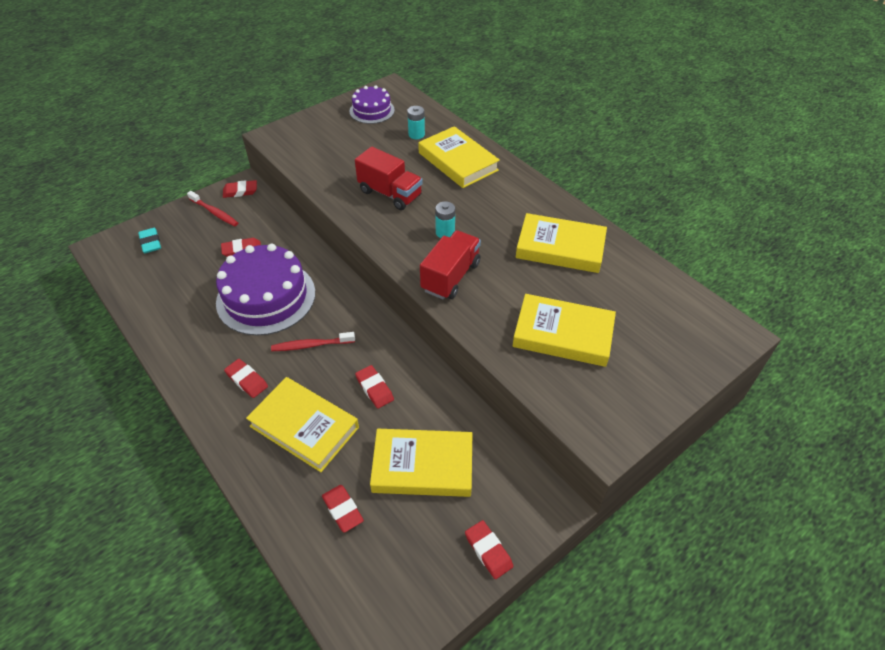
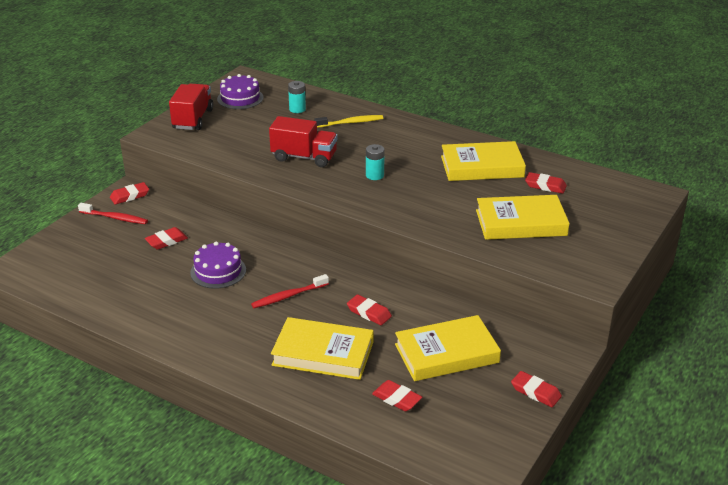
camera: 20 degrees left, 15 degrees down
(150, 243) = (64, 255): turquoise eraser -> none
(247, 380) = (244, 334): red eraser -> red eraser (545, 186)
(266, 297) = (218, 271): purple cake -> purple cake, size x0.55
(450, 277) = (401, 205): red truck -> red truck (193, 119)
(458, 161) = (350, 123): yellow book -> yellow toothbrush

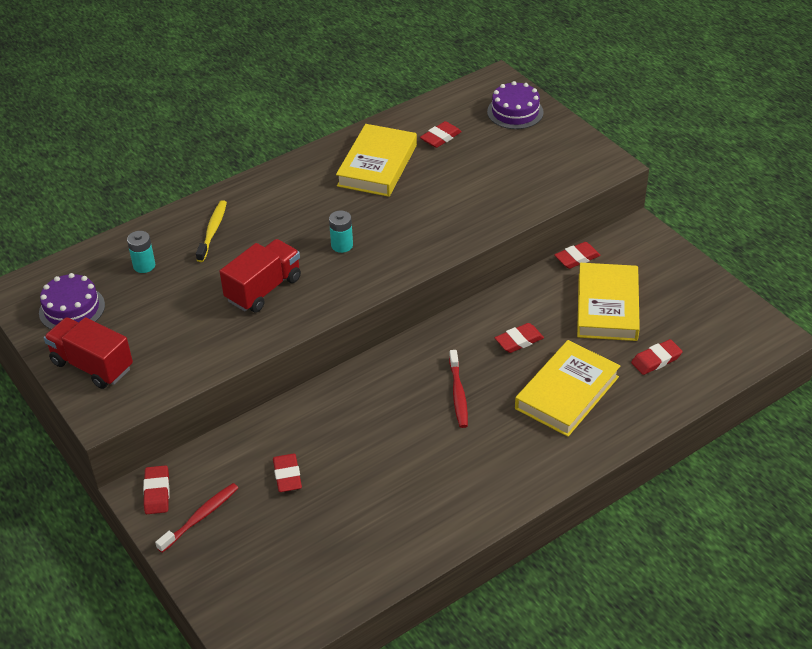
camera: 65 degrees left, 10 degrees up
(218, 271) = (378, 441): purple cake -> purple cake (515, 112)
(521, 223) = (494, 175): yellow book -> none
(535, 392) = (684, 269): red eraser -> red eraser (577, 258)

